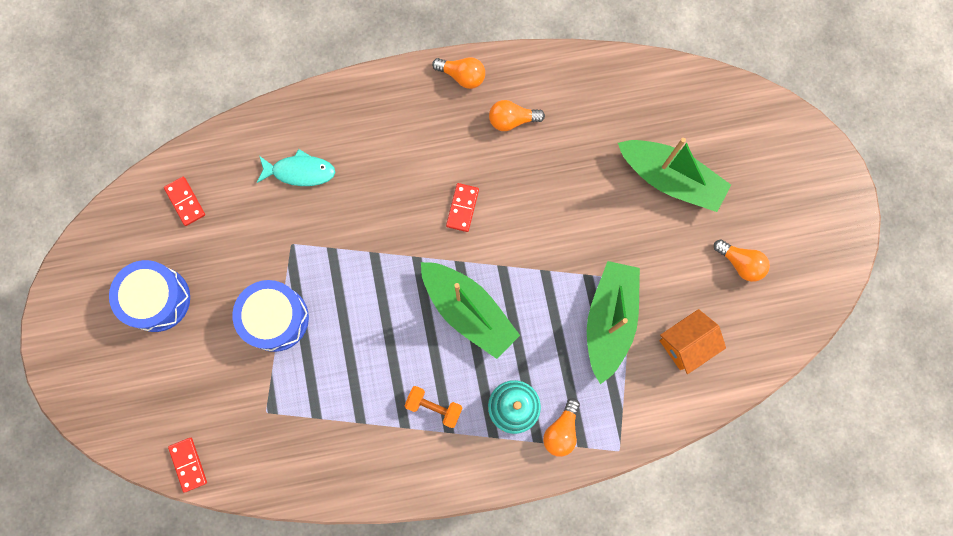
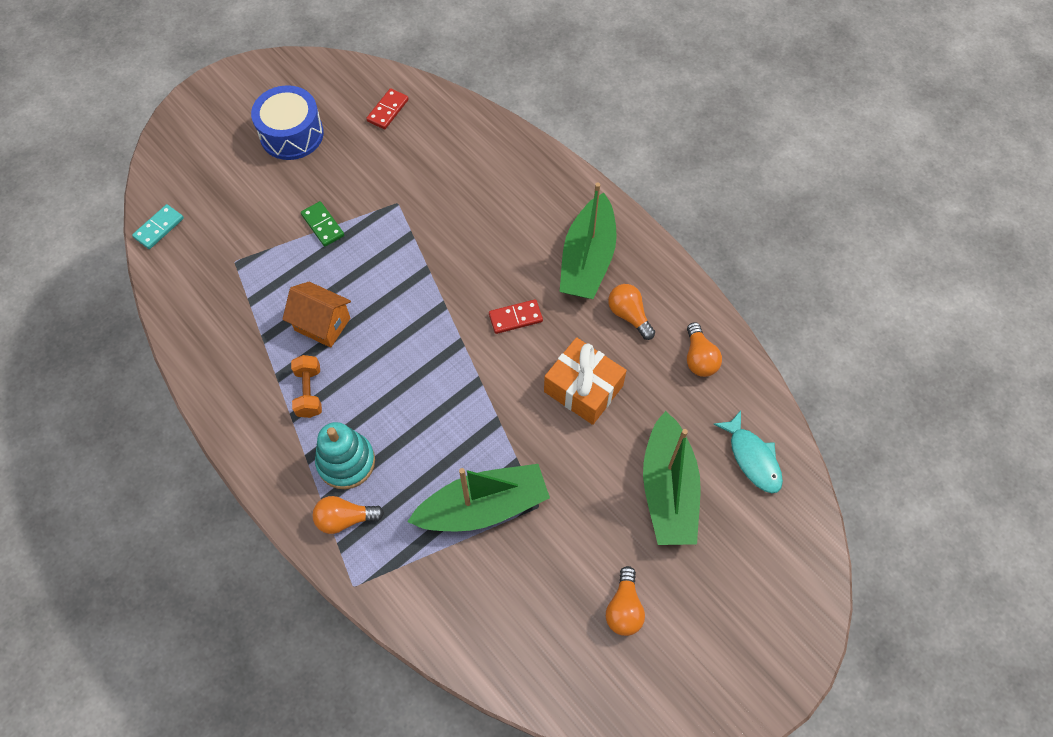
camera: 60 degrees right, 15 degrees down
(188, 464) = (159, 228): red domino -> turquoise domino
(275, 318) = (323, 225): blue drum -> green domino
(300, 171) = (467, 176): turquoise fish -> turquoise fish (752, 458)
(462, 76) = (642, 253): orange light bulb -> orange light bulb (699, 358)
(468, 311) = (418, 374): green boat -> green boat (587, 259)
(555, 192) = (583, 389): none -> orange gift
(686, 344) = (502, 596): orange house -> orange house (322, 324)

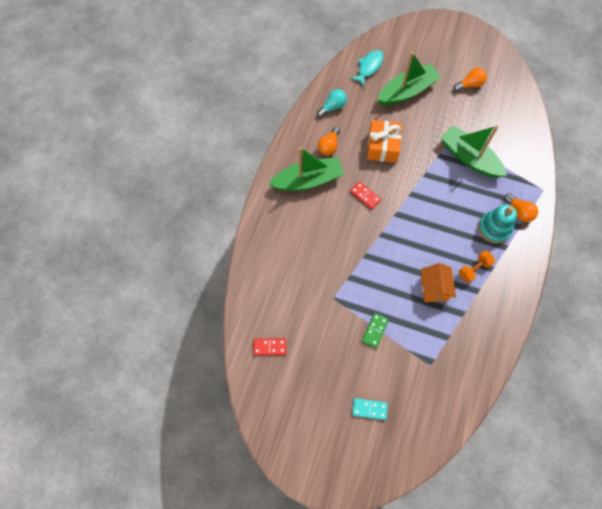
camera: 120 degrees left, 5 degrees up
(159, 228) = (440, 430): turquoise domino -> turquoise domino (369, 409)
(291, 134) = (323, 396): blue drum -> none
(699, 358) = (332, 107): orange light bulb -> turquoise light bulb

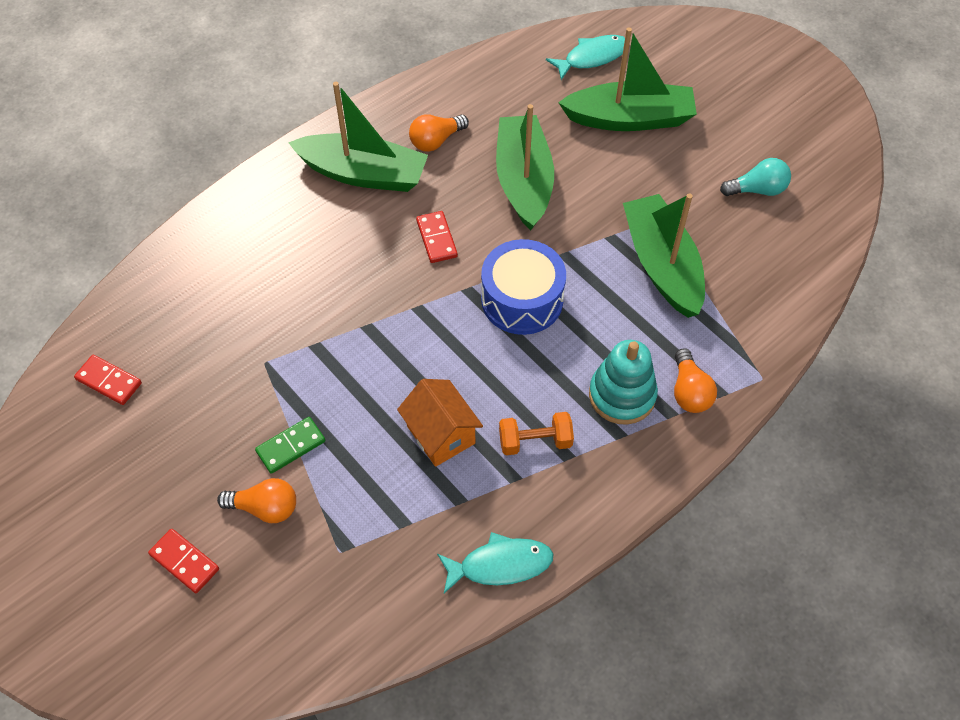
camera: 30 degrees right, 10 degrees down
(332, 107) = (487, 88): turquoise light bulb -> turquoise light bulb (757, 190)
(369, 409) = (184, 562): turquoise domino -> red domino
(382, 147) = (523, 181): orange gift -> green boat
(423, 206) = (522, 299): none -> blue drum
(434, 288) = (441, 434): orange house -> orange house turned 60 degrees counterclockwise
(470, 84) = (749, 155): orange light bulb -> orange light bulb (265, 508)
(498, 332) = (500, 565): none -> turquoise fish

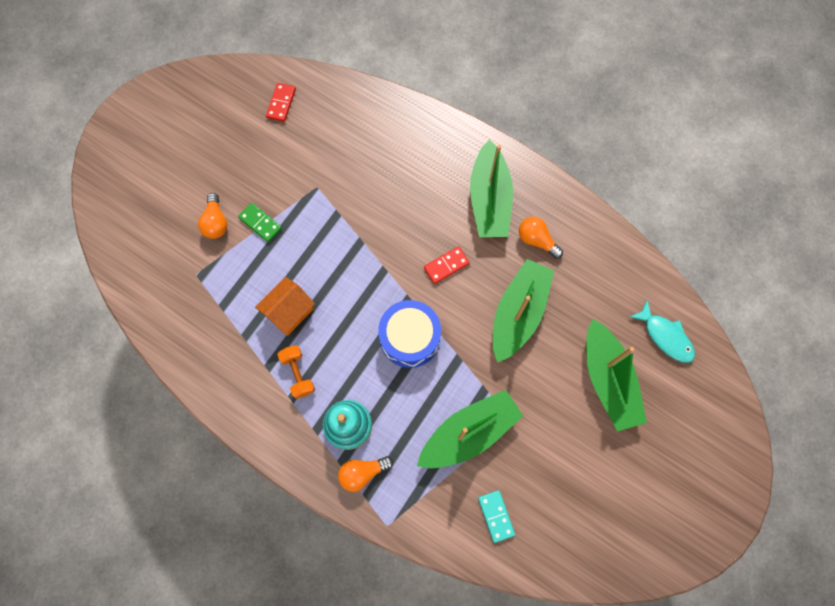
camera: 75 degrees right, 15 degrees up
(184, 562) = (173, 190): red domino -> none
(500, 565) = (206, 373): turquoise fish -> none
(523, 181) = (518, 313): green boat -> green boat turned 45 degrees counterclockwise
(757, 190) = (566, 496): turquoise light bulb -> none
(768, 261) = (496, 516): none -> turquoise domino

